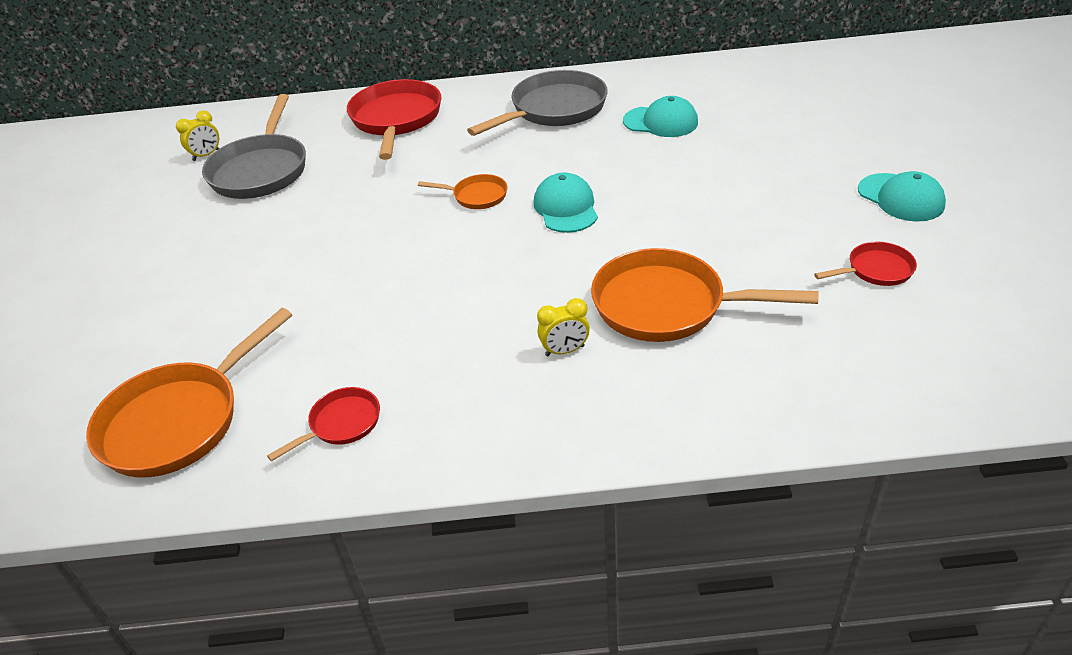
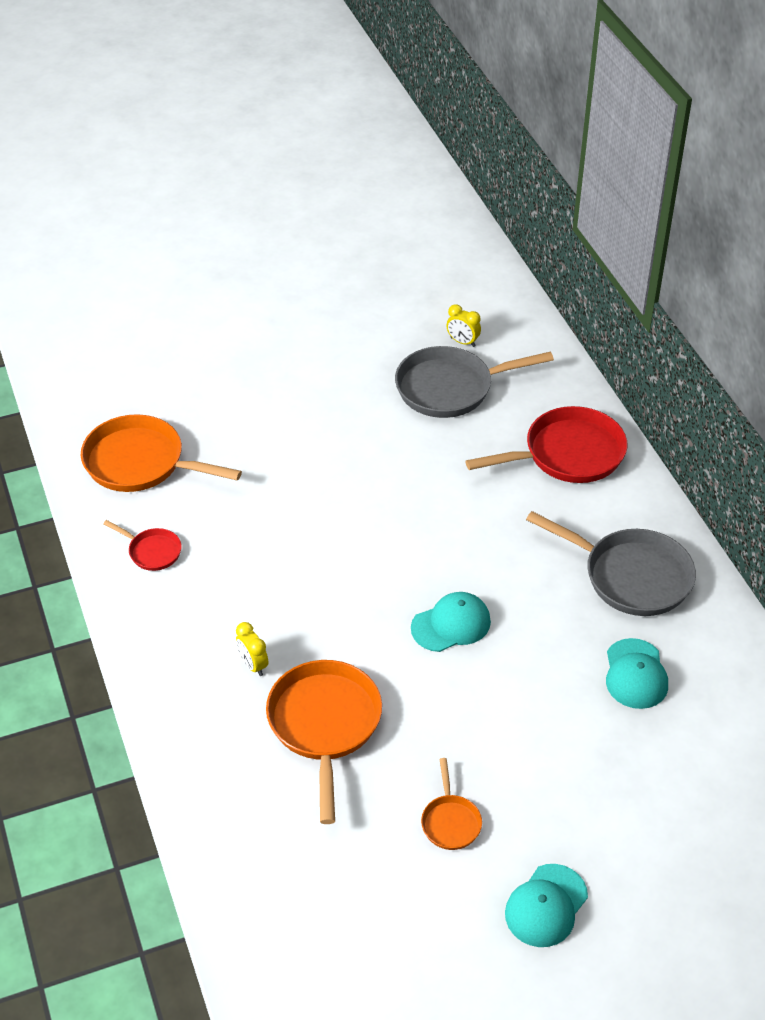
camera: 70 degrees right, 5 degrees up
(476, 196) = (452, 553): orange pan -> orange pan (450, 822)
(876, 270) = (412, 884): red pan -> none

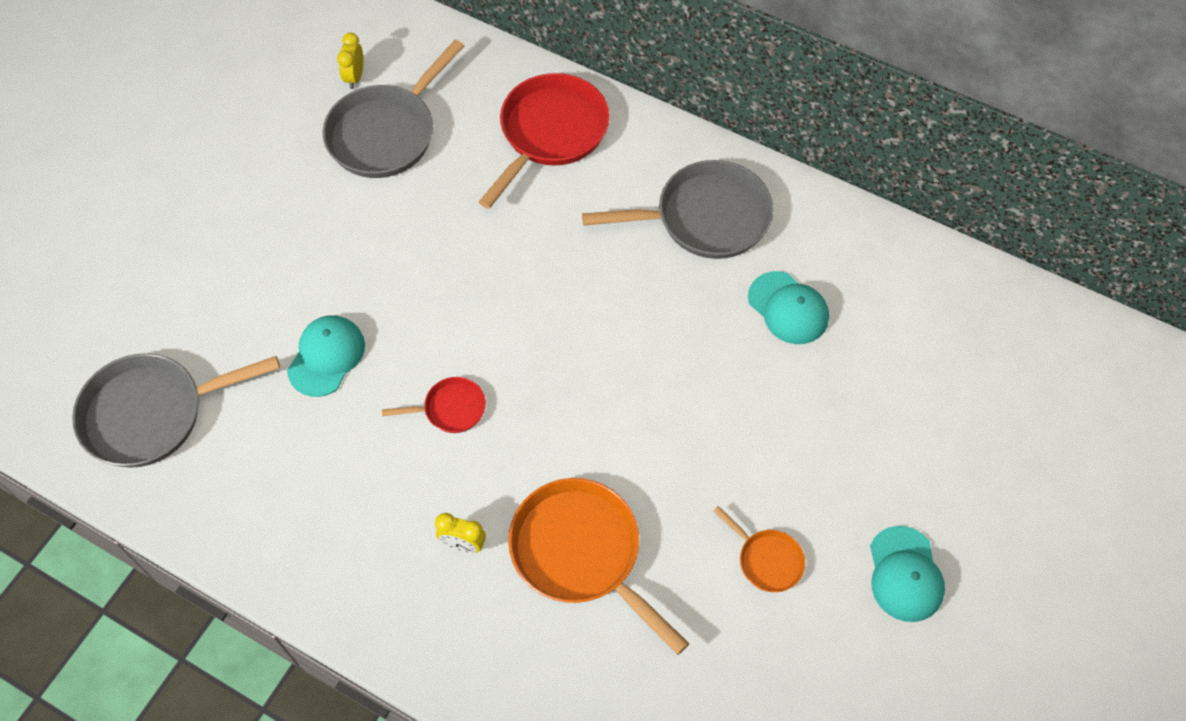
camera: 40 degrees left, 15 degrees up
(140, 463) = (152, 413): orange pan -> grey pan
(152, 551) = (255, 500): red pan -> red pan (450, 409)
(451, 624) = (600, 372): turquoise cap -> turquoise cap (326, 356)
(462, 342) = (355, 77): yellow clock -> yellow clock turned 105 degrees clockwise

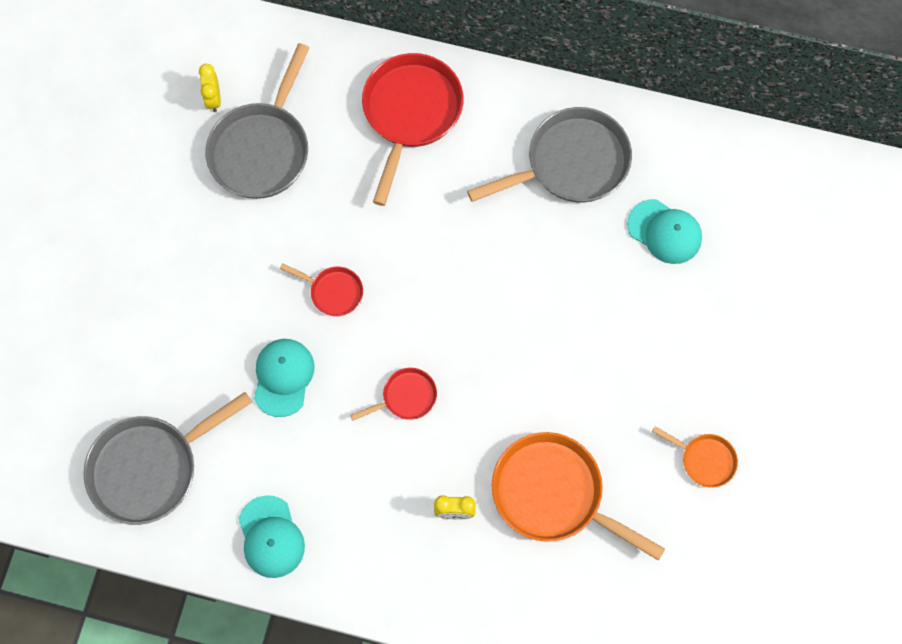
camera: 15 degrees left, 10 degrees up
(410, 285) = (333, 292): none -> red pan
(905, 574) = (817, 443): turquoise cap -> turquoise cap (271, 537)

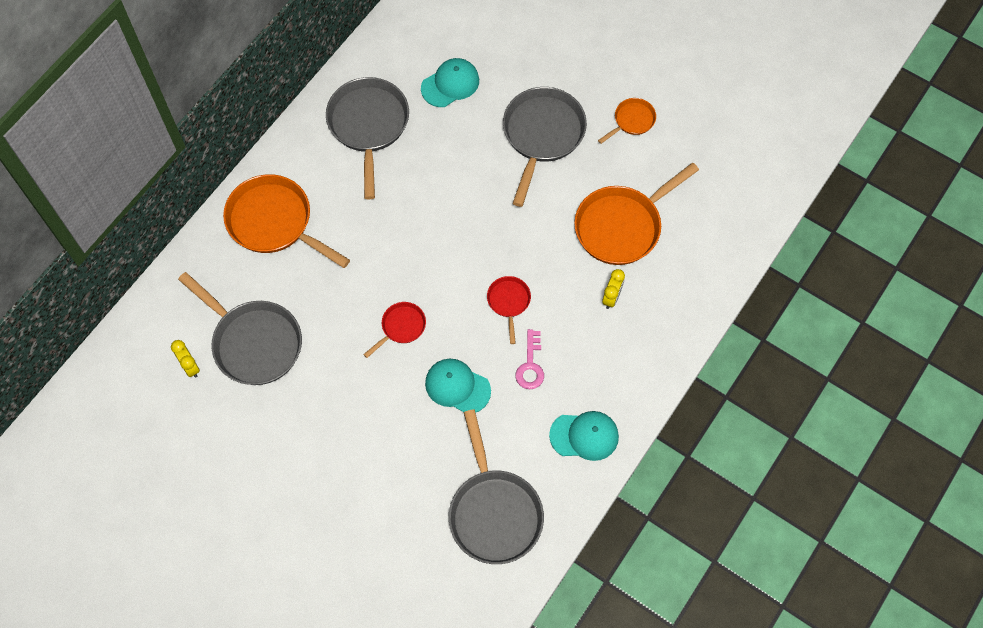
camera: 70 degrees left, 5 degrees down
(213, 99) = (190, 367): yellow clock -> yellow clock turned 45 degrees clockwise
(336, 448) = (530, 365): none -> pink key
(410, 113) = (274, 222): red pan -> orange pan
(639, 360) = (542, 135): none -> grey pan

